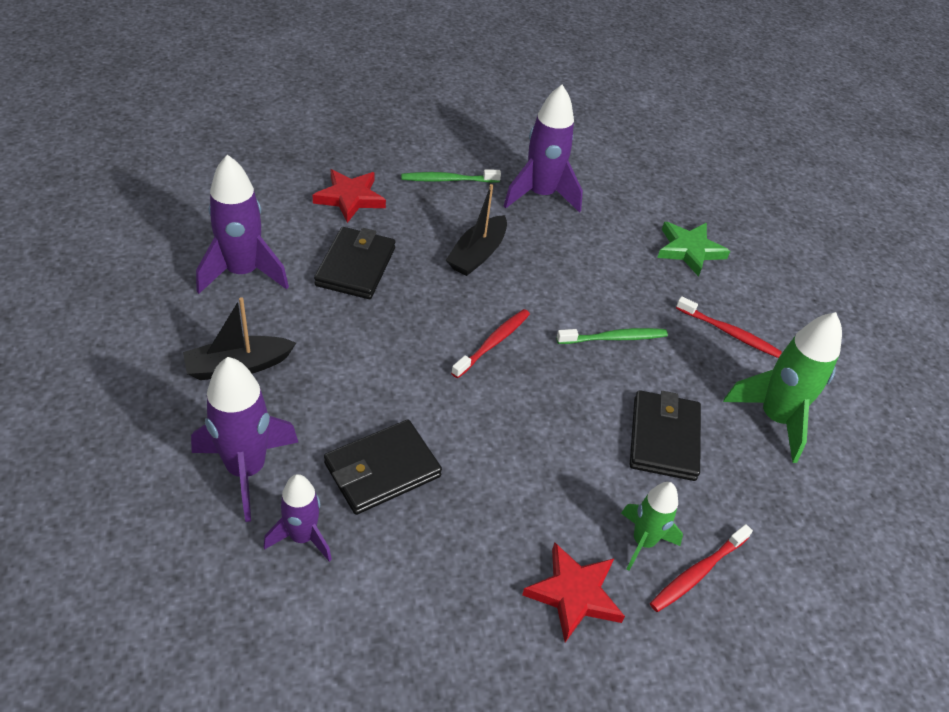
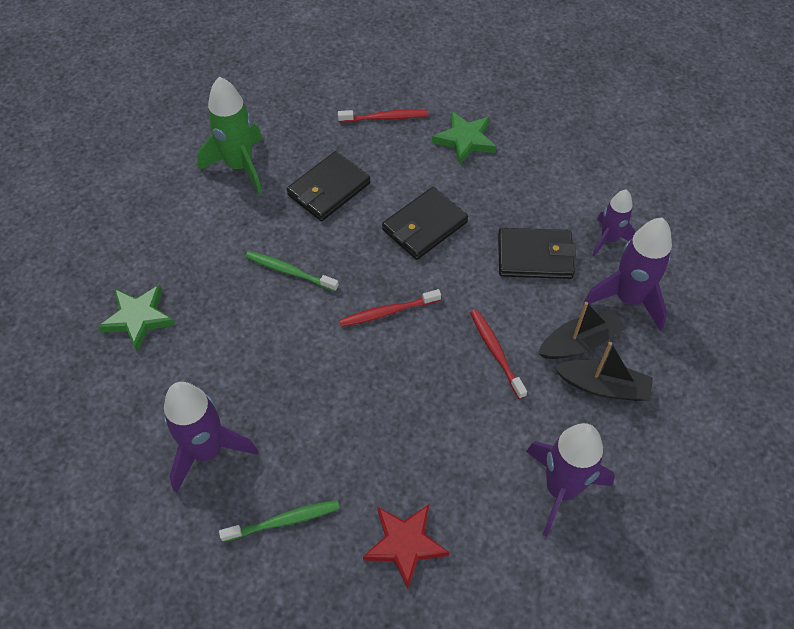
camera: 140 degrees left, 10 degrees up
(355, 267) = (452, 445): black wallet -> black wallet (425, 226)
(448, 180) = (283, 521): green toothbrush -> green toothbrush turned 45 degrees counterclockwise
(477, 254) = (331, 406): black boat -> black boat (580, 342)
(574, 594) = (465, 140): red star -> green star
(643, 542) = (401, 144): green rocket -> none
(729, 332) = (197, 234): red toothbrush -> red toothbrush (496, 352)

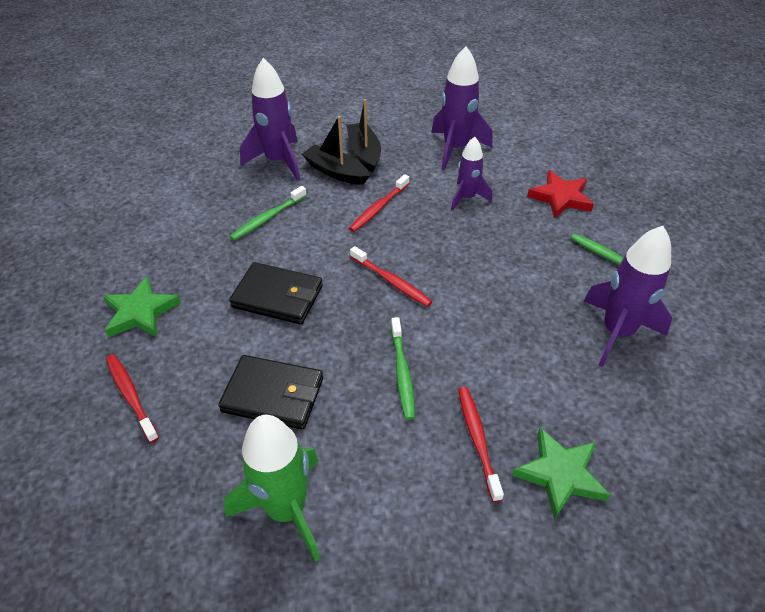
camera: 120 degrees left, 10 degrees down
(200, 286) = (478, 440): none -> red toothbrush
(535, 256) = (268, 218): black wallet -> green toothbrush
(608, 239) = (224, 185): purple rocket -> purple rocket (467, 198)

